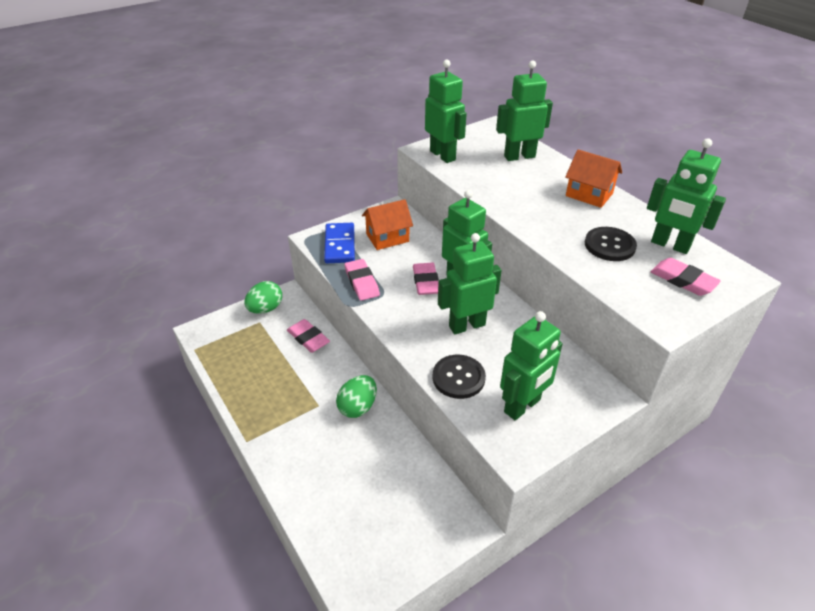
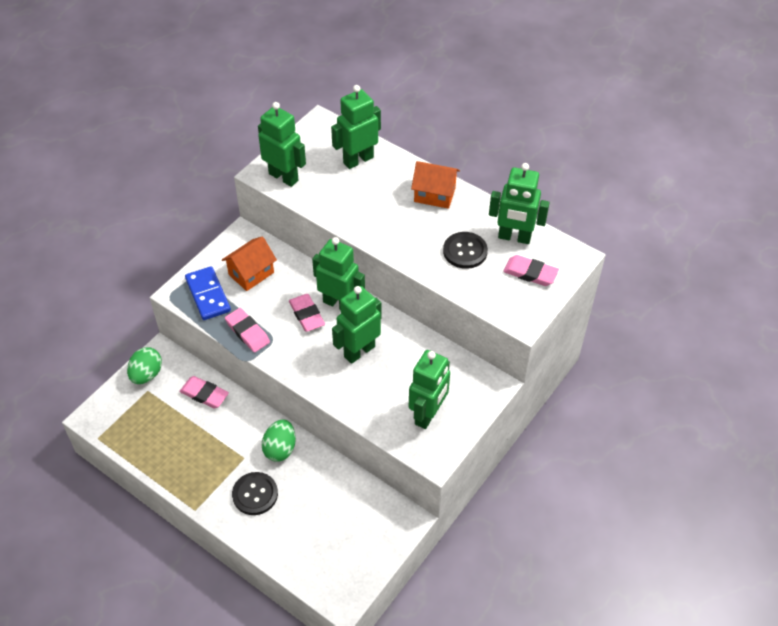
camera: 20 degrees left, 10 degrees up
(458, 378) = (369, 404): black button -> black button (255, 494)

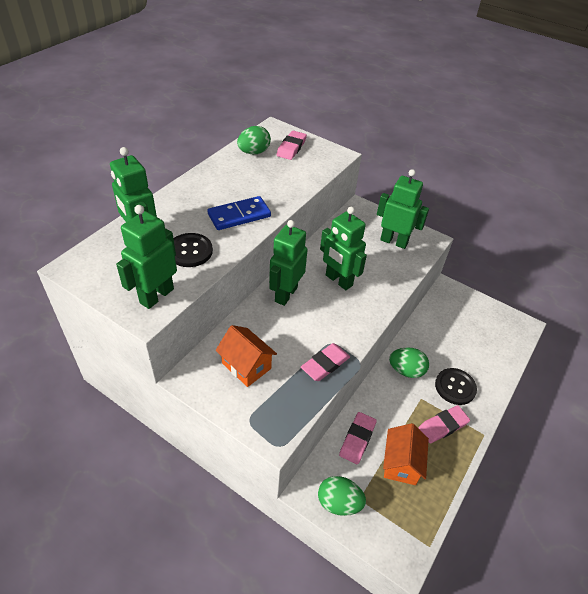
camera: 95 degrees left, 5 degrees down
(208, 295) = (277, 405): blue domino -> blue domino (239, 215)
(306, 315) = (300, 317): pink eraser -> pink eraser (443, 426)
(434, 195) = (199, 190): orange house -> orange house (401, 463)
(465, 251) = (269, 177): black button -> black button (190, 251)
(514, 237) = (254, 152): green robot -> green egg

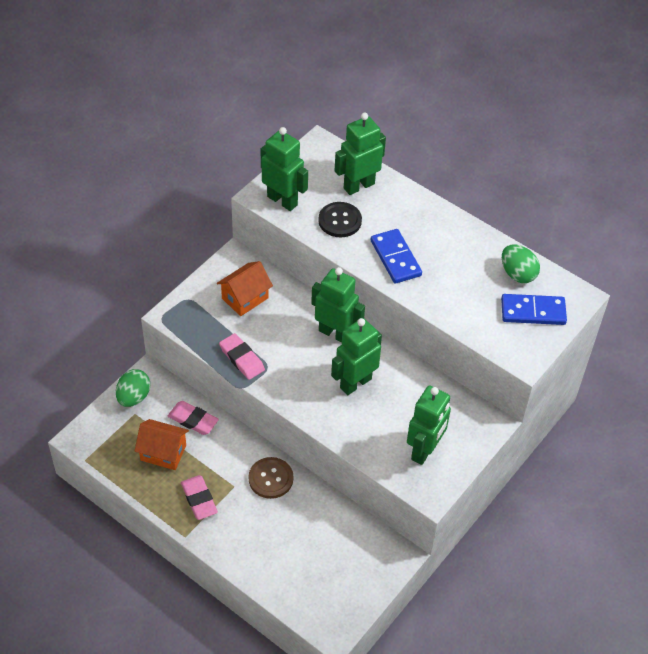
camera: 95 degrees right, 5 degrees up
(291, 148) = (533, 311): pink eraser -> blue domino
(406, 370) = (271, 479): green egg -> brown button
(455, 387) = (245, 523): black button -> none

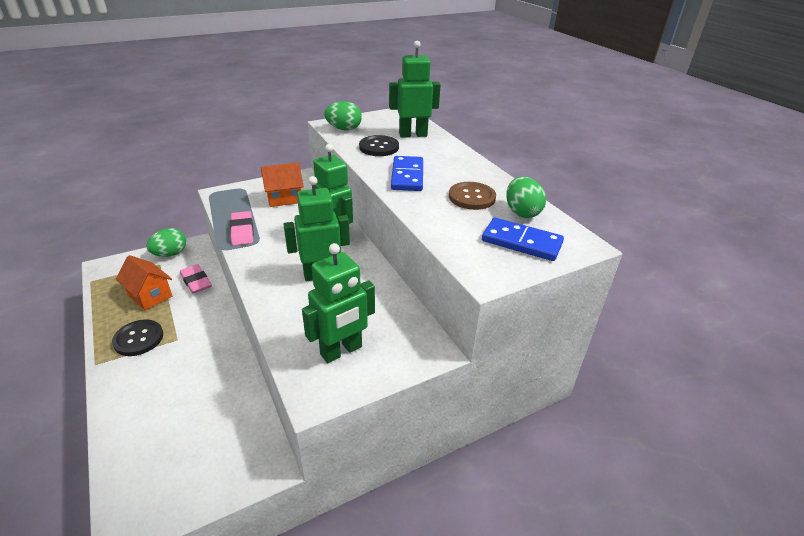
camera: 25 degrees right, 15 degrees down
(199, 499) = (138, 339): pink eraser -> black button
(271, 479) = (212, 344): brown button -> brown button (471, 197)
(282, 200) = (344, 129): green robot -> green egg

